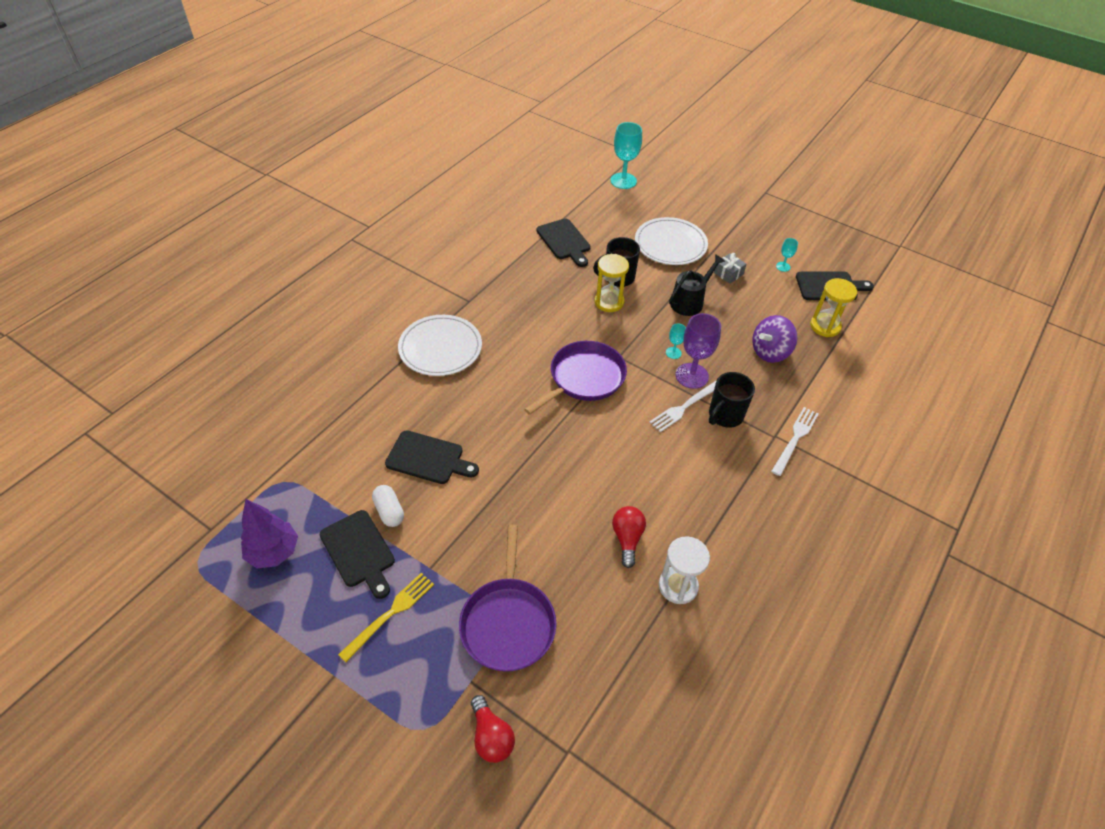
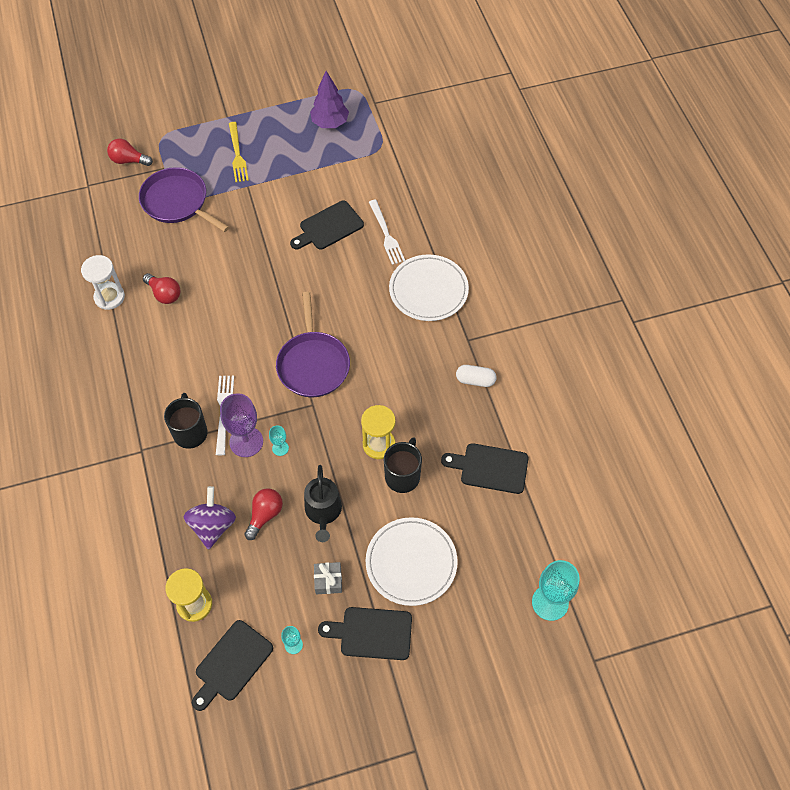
camera: 130 degrees right, 10 degrees up
(359, 551) = (292, 160): black cutting board -> black cutting board (372, 633)
(389, 511) = (306, 187): white capsule -> white capsule (475, 380)
(728, 329) = (265, 515): none -> red light bulb
(795, 439) = (125, 462): white fork -> white fork (386, 234)

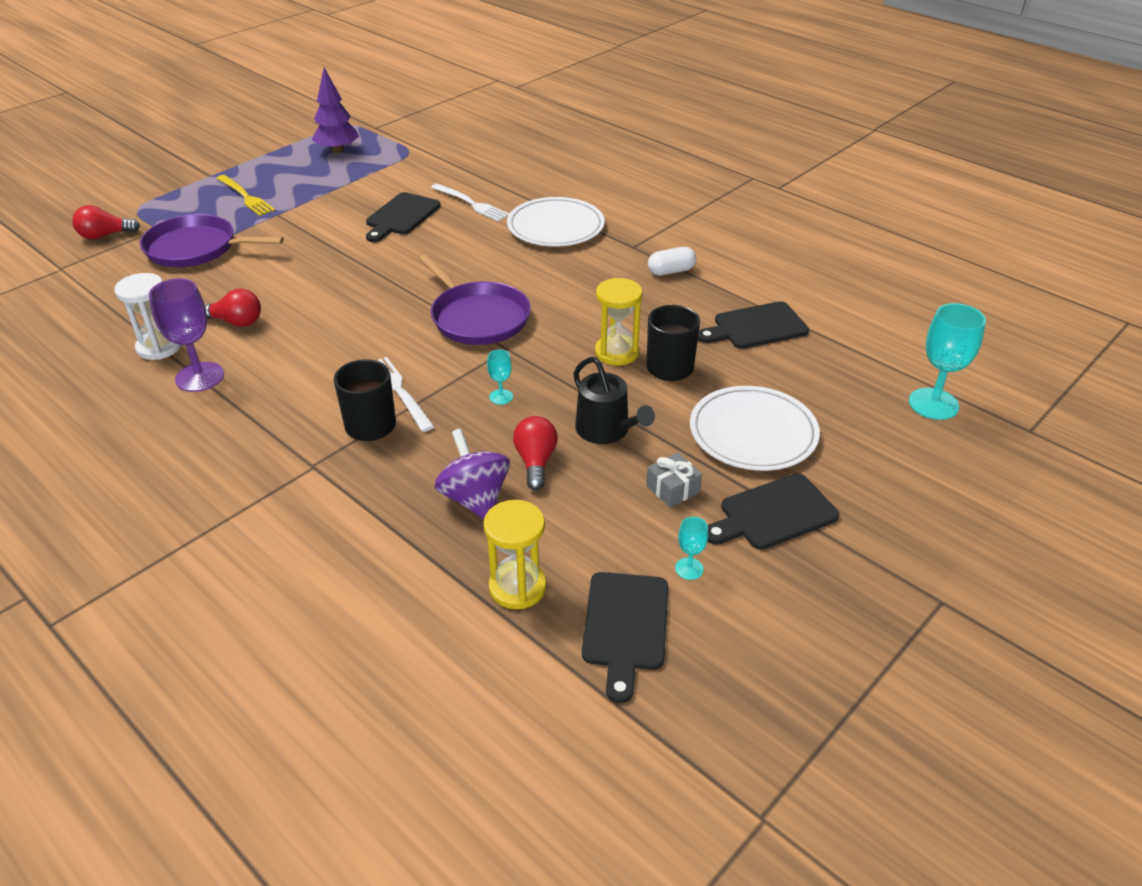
camera: 30 degrees left, 20 degrees down
(246, 442) = (452, 407): purple goblet -> purple goblet (199, 377)

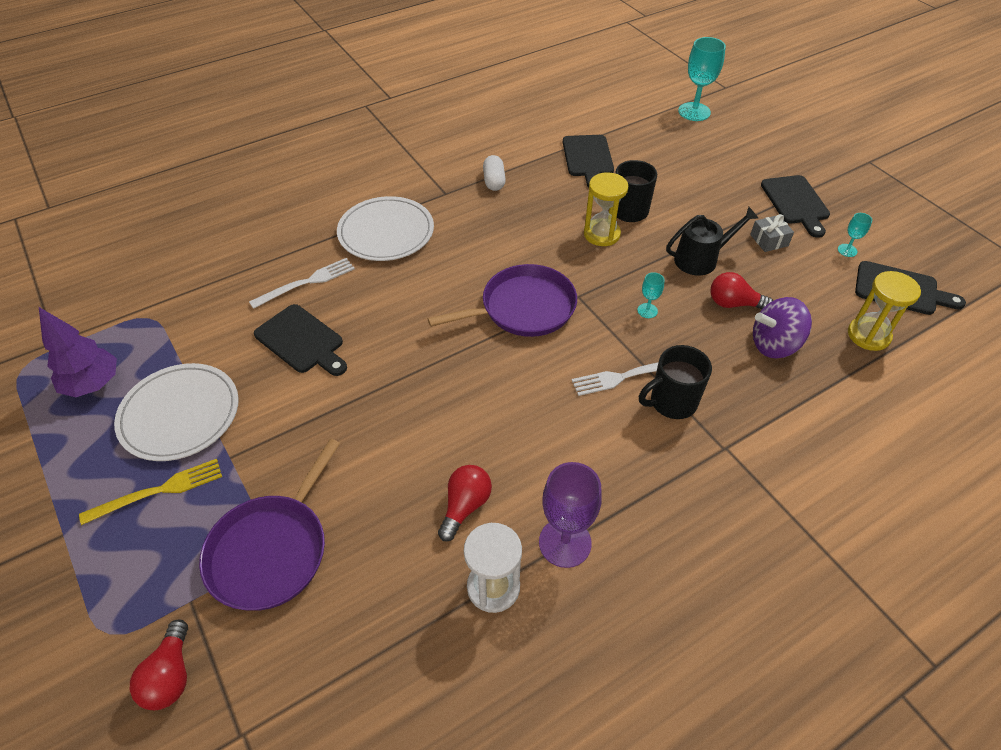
camera: 75 degrees left, 10 degrees up
(753, 433) = (713, 191): white plate -> white plate (180, 414)

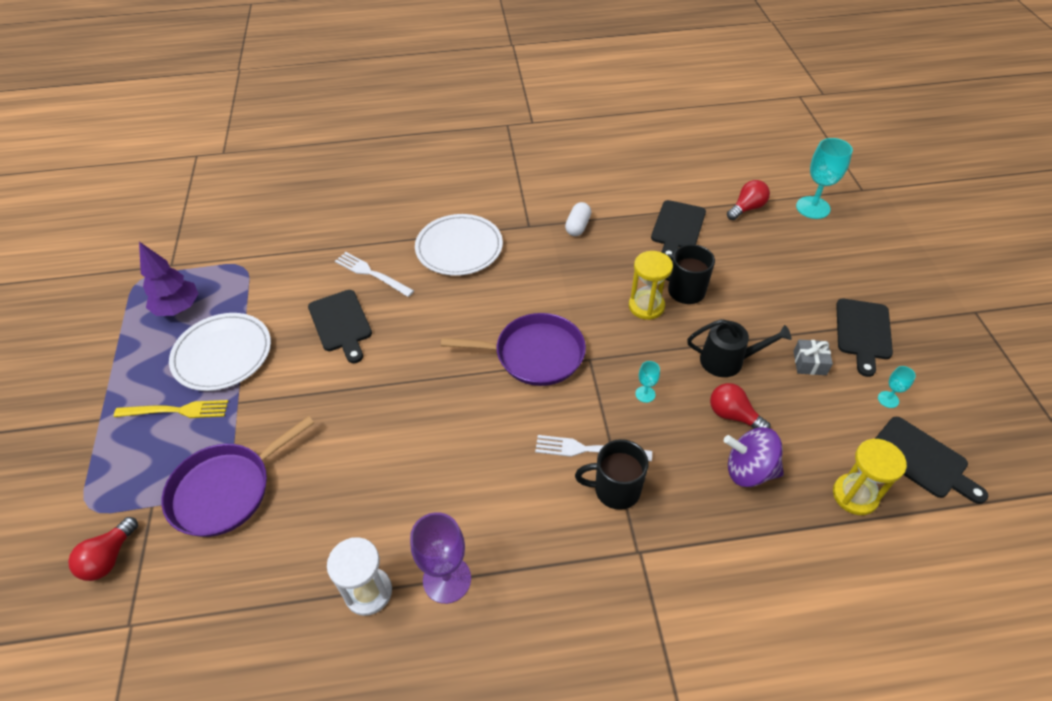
camera: 25 degrees right, 0 degrees up
(306, 283) = (372, 274): white fork -> white fork turned 135 degrees counterclockwise
(465, 506) = (386, 513): red light bulb -> red light bulb (747, 208)

